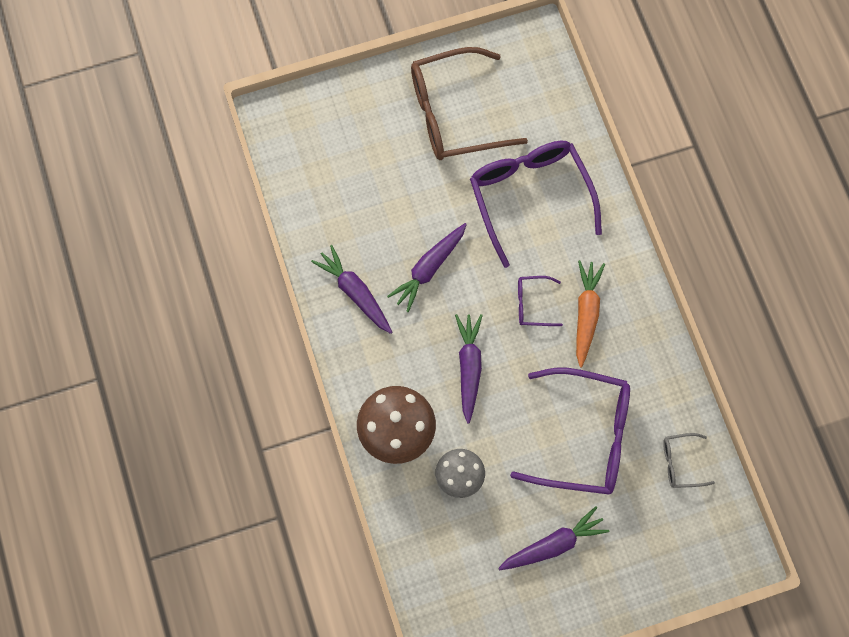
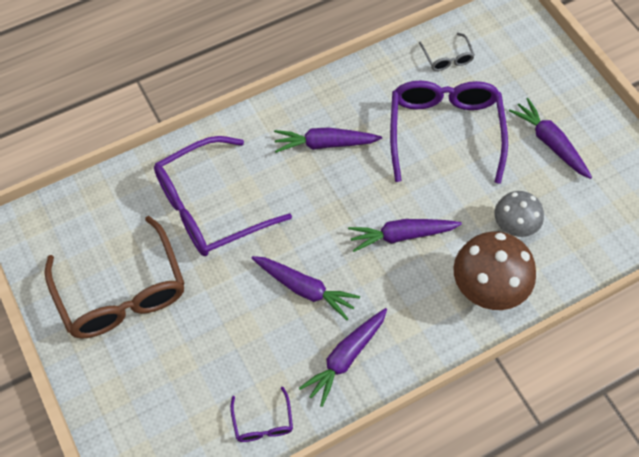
camera: 100 degrees left, 10 degrees down
(533, 304) = (324, 189): purple glasses -> purple glasses (262, 422)
(586, 314) = (325, 144): orange carrot -> purple carrot

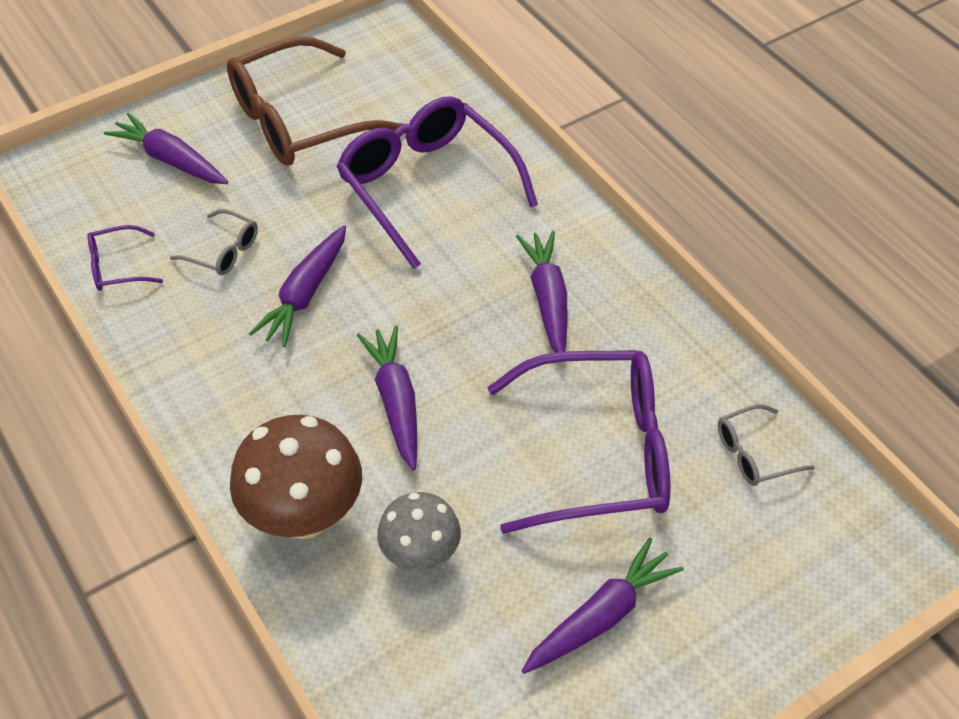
camera: 85 degrees right, 10 degrees down
(256, 346) = (222, 251): none -> grey glasses
(345, 358) = (200, 345): purple carrot -> purple carrot (171, 160)

